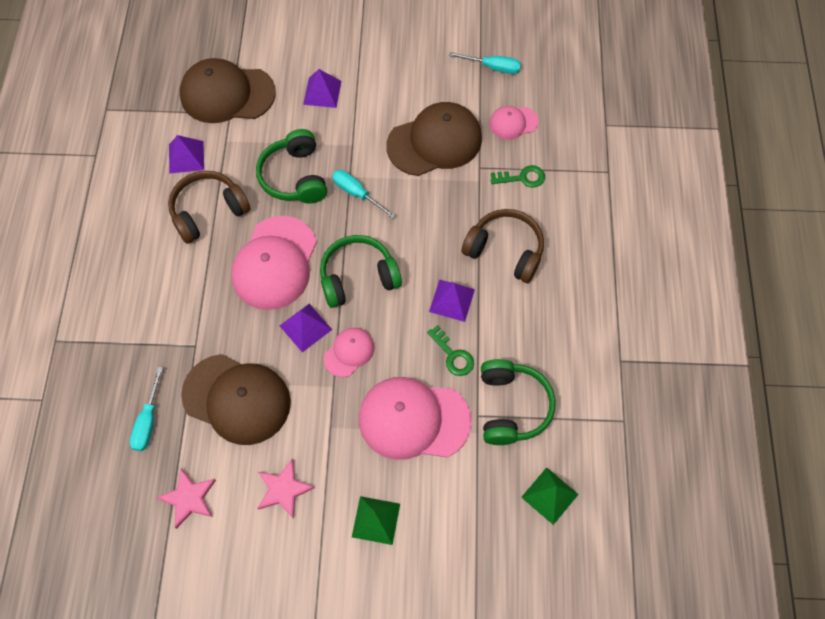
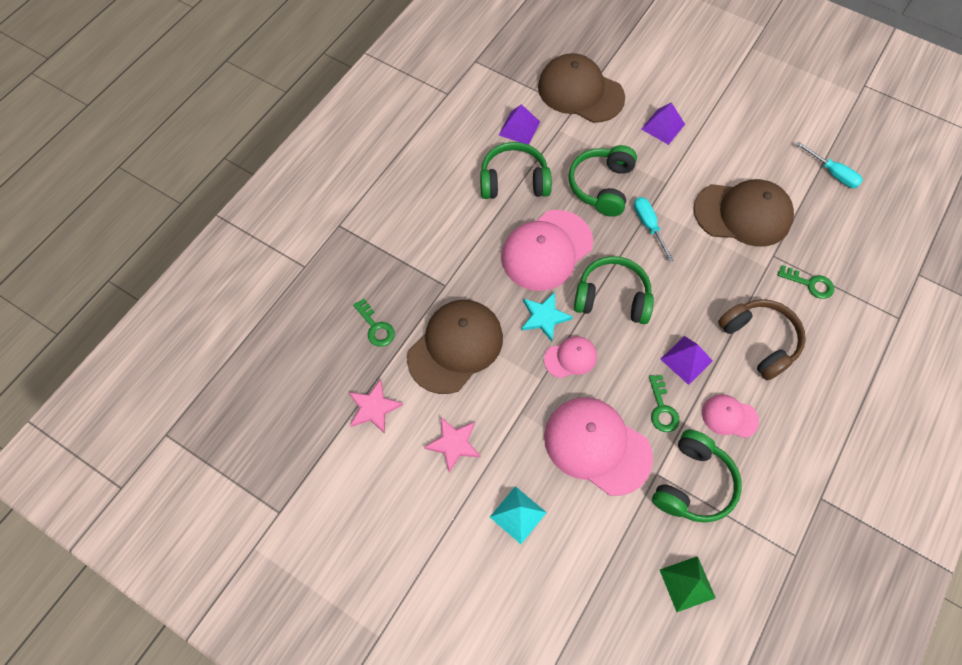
camera: 30 degrees right, 0 degrees up
(148, 421) = (375, 327): turquoise screwdriver -> green key
(208, 211) = (514, 181): brown headphones -> green headphones
(237, 399) = (455, 347): brown cap -> brown cap turned 105 degrees counterclockwise
(305, 327) = (544, 317): purple pyramid -> turquoise star
(376, 520) = (518, 514): green pyramid -> turquoise pyramid
(513, 123) = (827, 231): pink cap -> pink cap (729, 416)

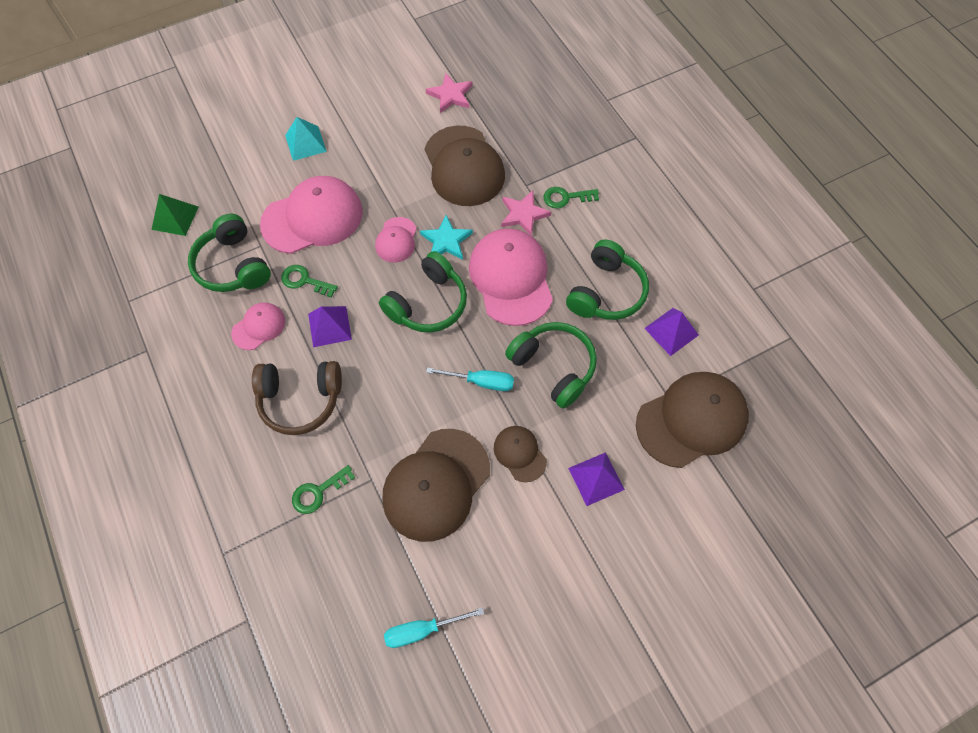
camera: 120 degrees right, 0 degrees up
(375, 327) = (518, 123): green key -> green key (566, 197)
(454, 444) = (386, 130): pink star -> pink star (523, 214)
(681, 176) = (519, 453): none -> brown cap

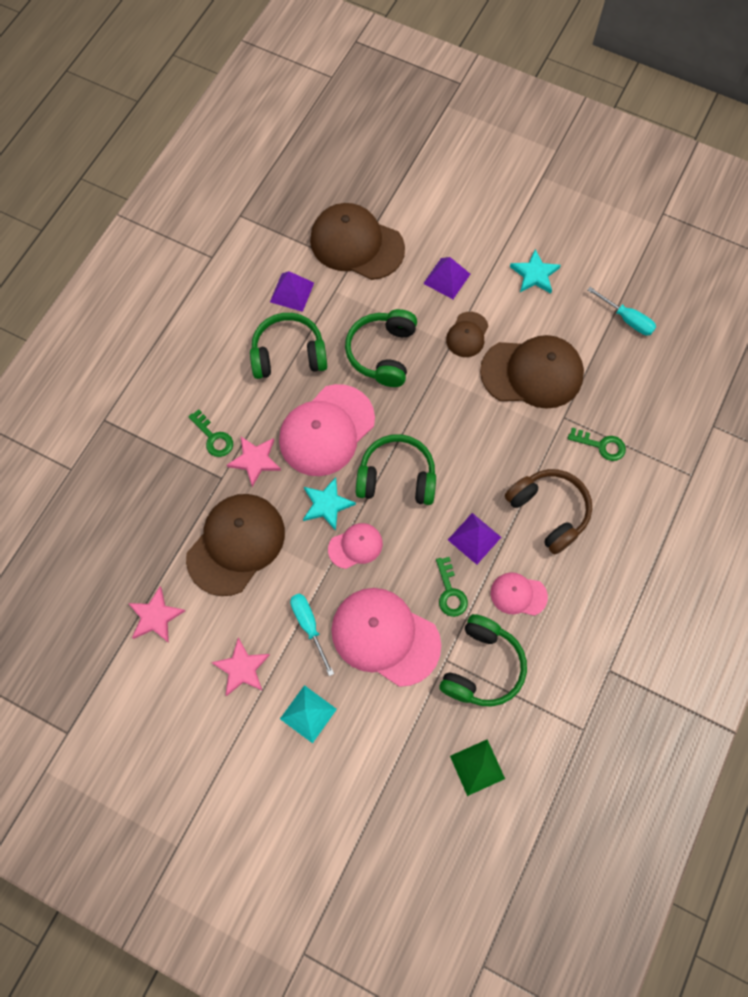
camera: 125 degrees left, 5 degrees up
(370, 123) = (242, 668): none -> pink star
(481, 382) = (433, 394): turquoise screwdriver -> turquoise screwdriver (309, 626)
(542, 572) = (534, 274): none -> turquoise star

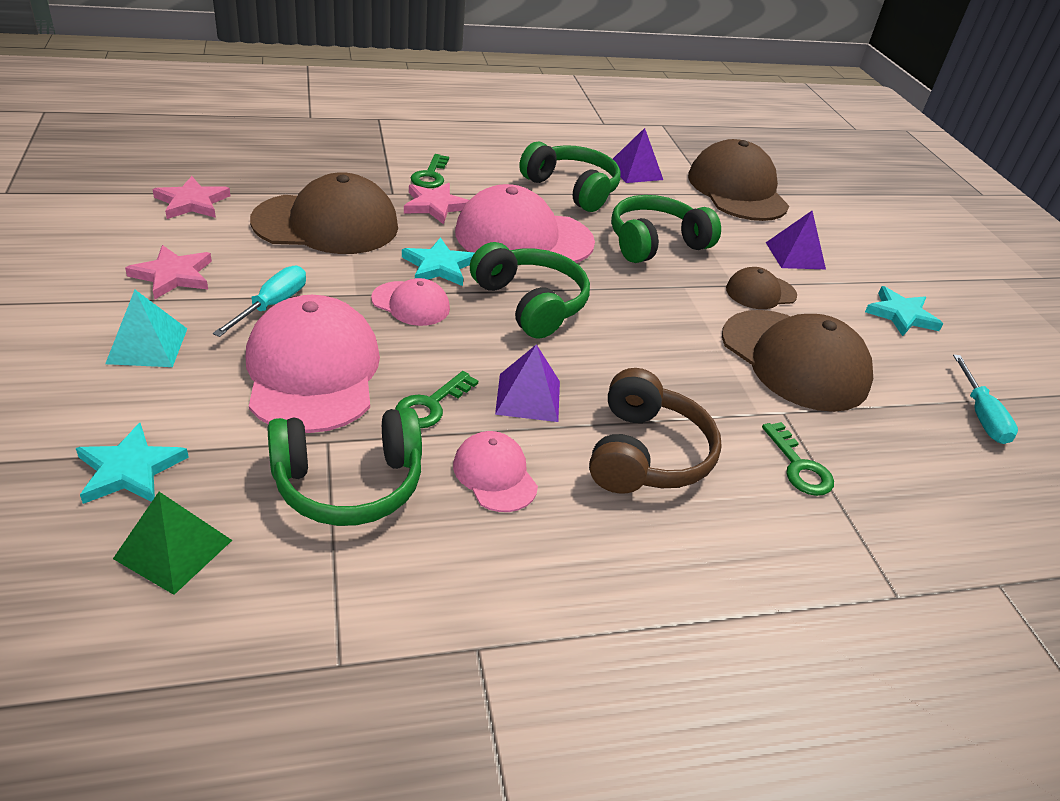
camera: 45 degrees right, 30 degrees down
(410, 764) = (130, 469): none -> turquoise star

